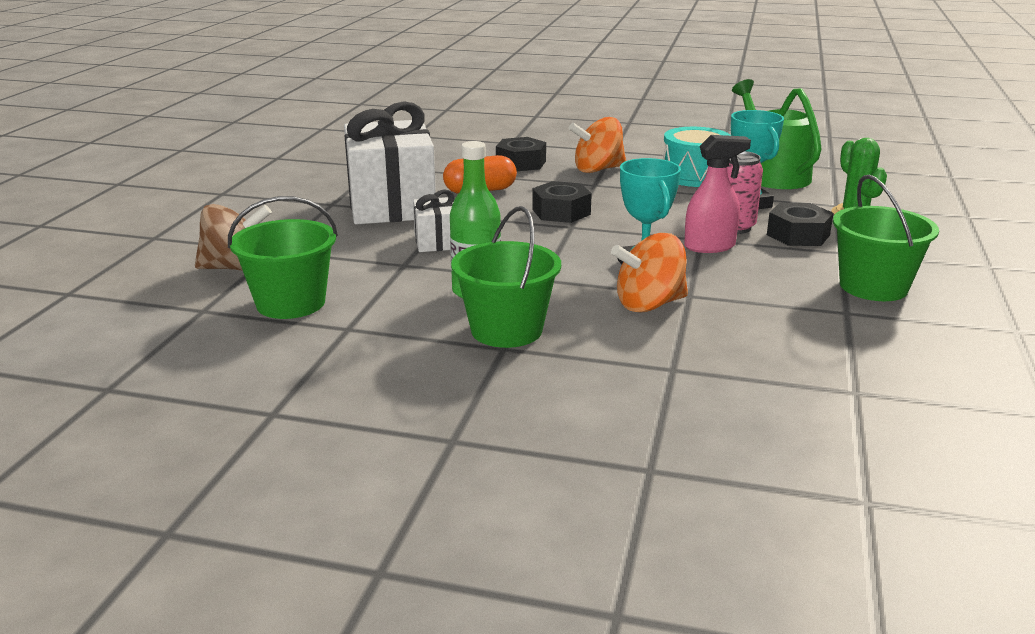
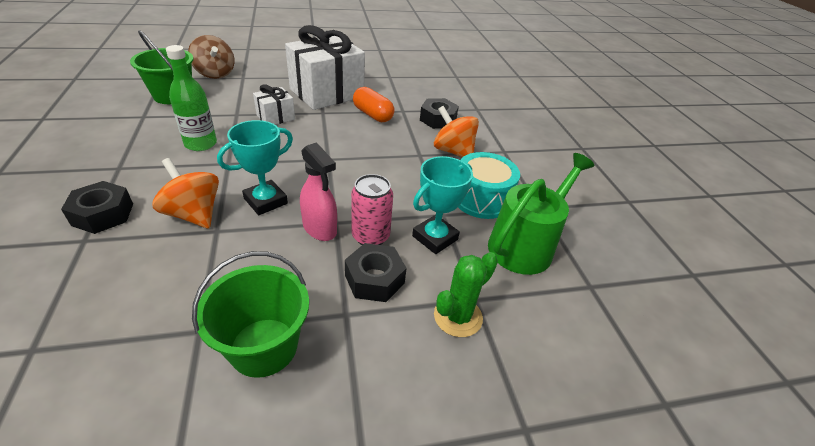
camera: 60 degrees right, 15 degrees up
(506, 330) = (143, 164): green bucket -> none
(561, 212) = (353, 150): black nut -> black nut (103, 214)

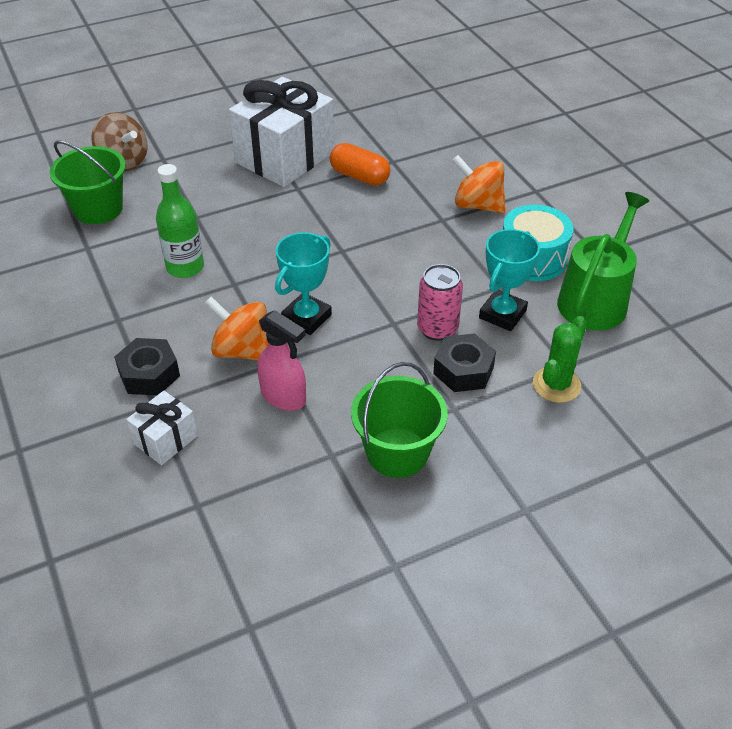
camera: 10 degrees left, 5 degrees up
(275, 117) = (246, 209): white gift -> white gift (165, 439)
(320, 229) = (382, 333): pink spray bottle -> pink spray bottle (284, 397)
(438, 119) = (441, 164): black nut -> none

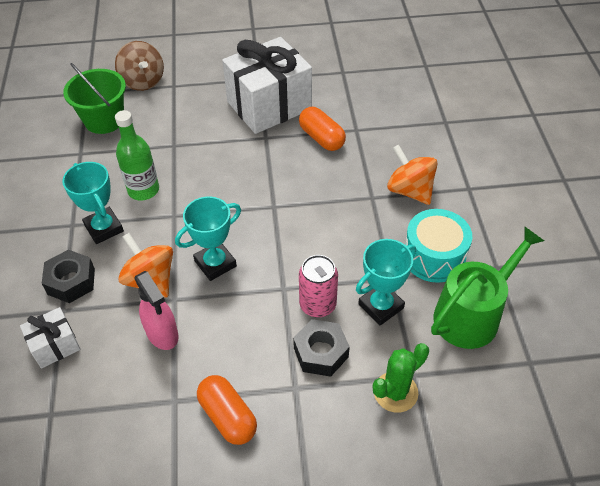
camera: 20 degrees right, 5 degrees up
(159, 314) = (104, 228): none -> turquoise trophy
(397, 452) = (228, 417): green bucket -> orange capsule

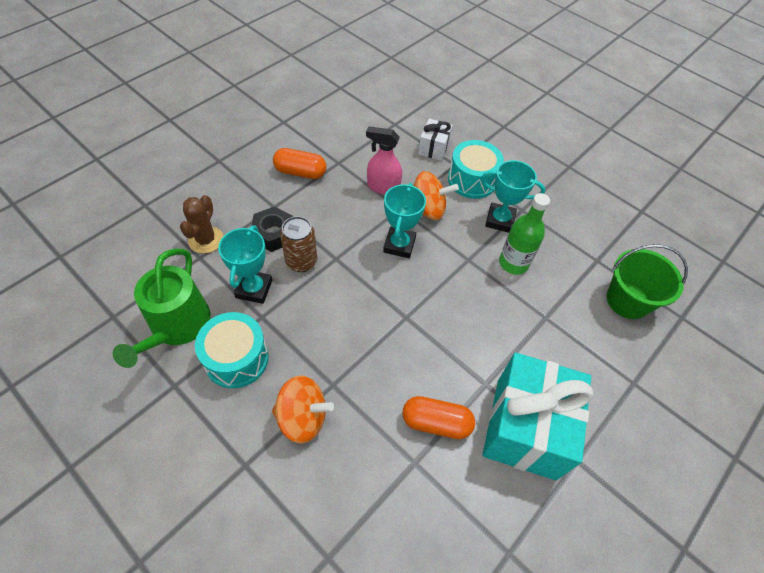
camera: 135 degrees right, 5 degrees up
(71, 281) = (472, 180): black nut -> turquoise drum
(143, 81) = (663, 366): brown spinning top -> none
(269, 106) = (525, 427): white gift -> turquoise gift
(317, 305) = (301, 262): pink can -> brown can
(395, 392) = (206, 240): green cactus -> brown cactus

